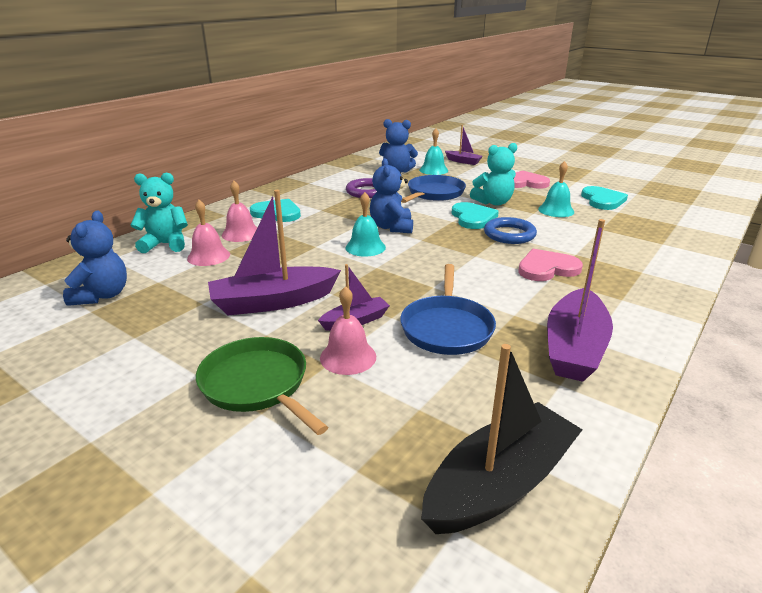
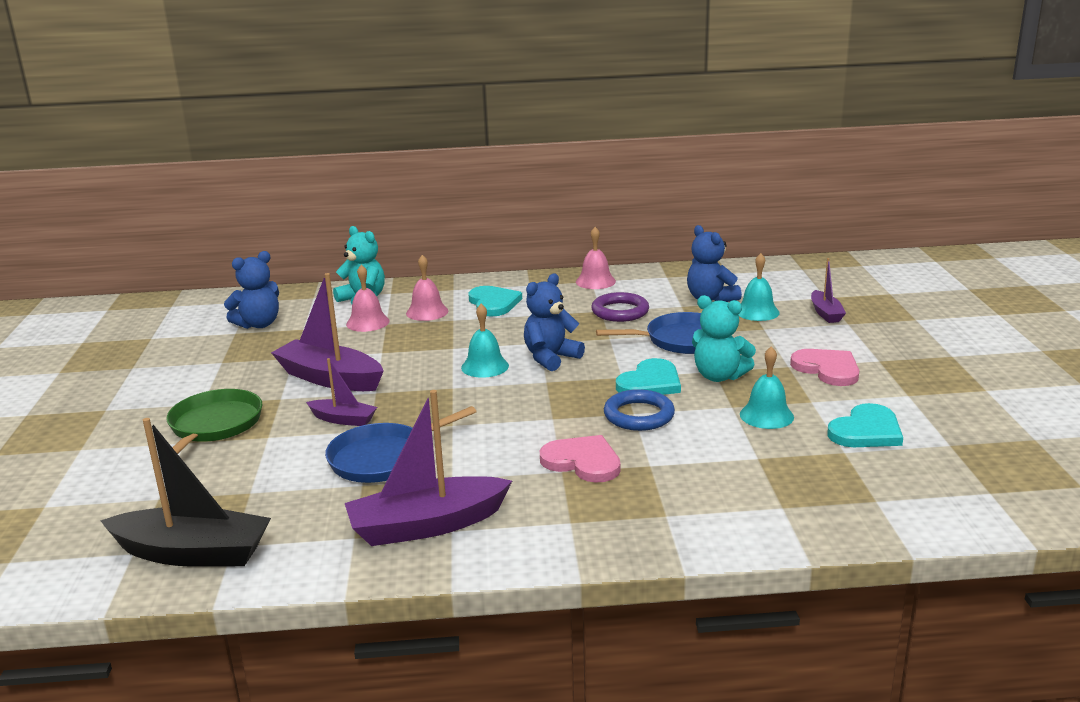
camera: 50 degrees right, 5 degrees down
(348, 357) = (286, 439): pink bell -> pink bell (595, 281)

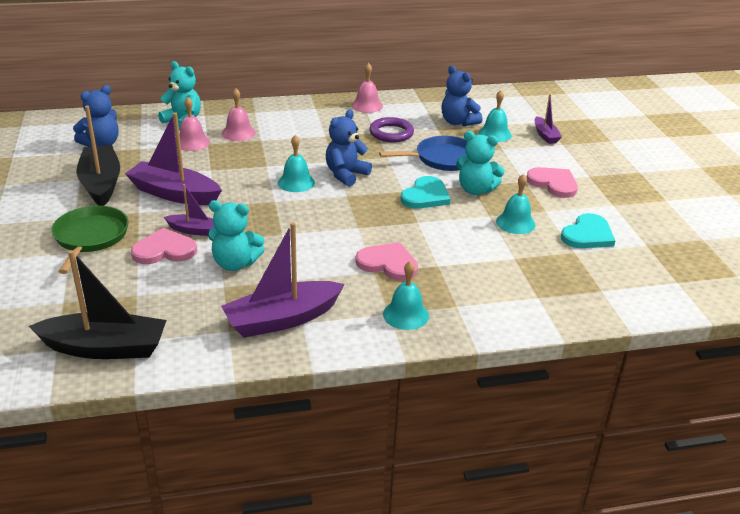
camera: 10 degrees left, 10 degrees up
(245, 367) = (101, 184): none -> black boat
(299, 441) = (164, 250): none -> pink heart
(383, 458) = (235, 263): blue pan -> turquoise teddy bear
(493, 303) = (290, 125): turquoise heart -> none
(593, 524) = (406, 314): none -> turquoise bell
(639, 415) = (422, 224): blue ring -> none

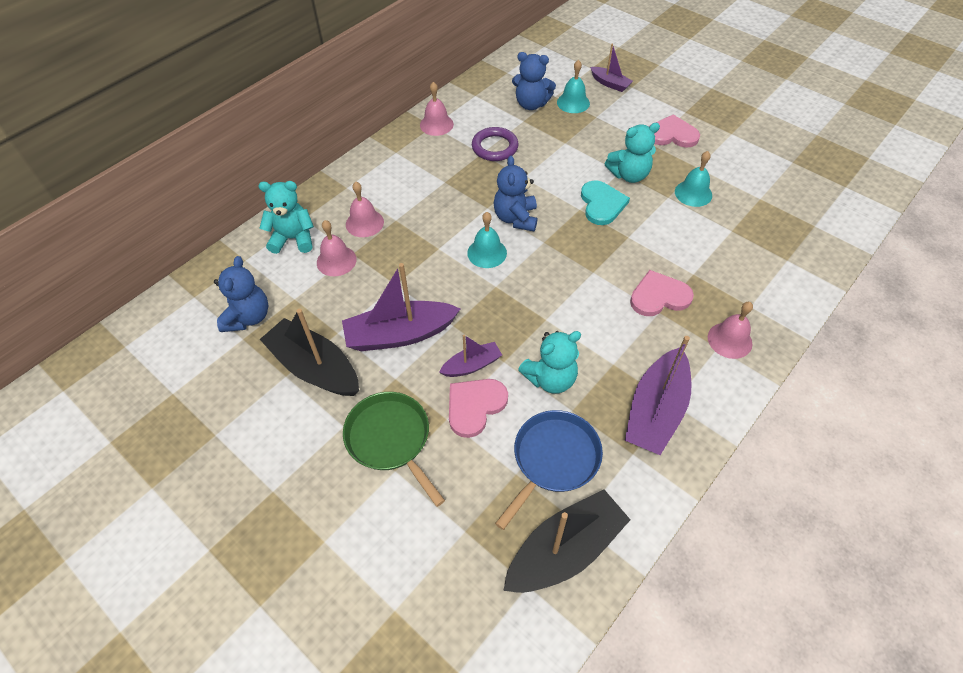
camera: 35 degrees left, 20 degrees up
(406, 314) = (729, 340): turquoise bell -> pink bell
(443, 159) = (567, 154): blue pan -> blue pan (553, 459)
(587, 235) = (749, 175): turquoise heart -> none

